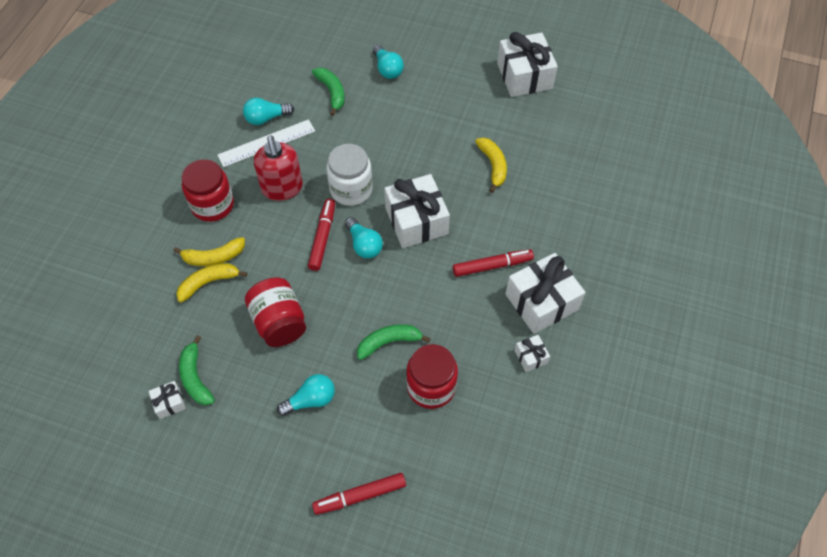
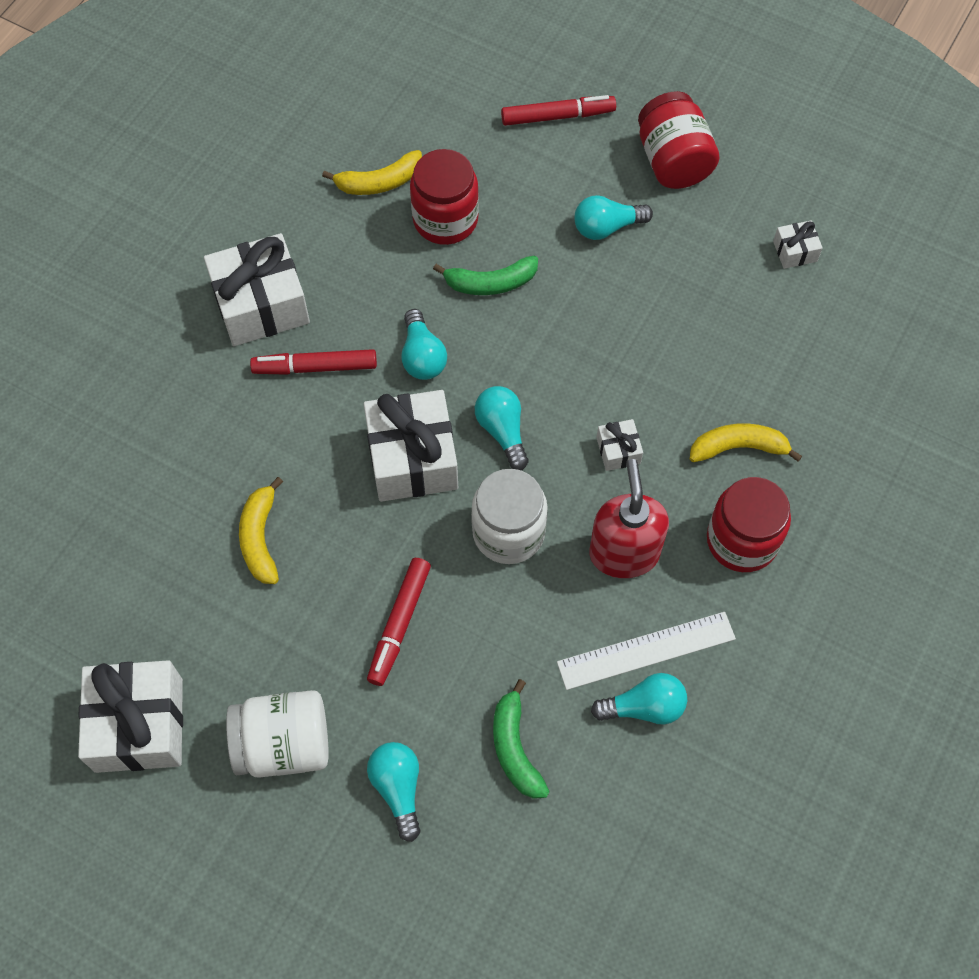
camera: 170 degrees left, 5 degrees up
(195, 377) = (761, 278): green banana -> none
(208, 283) = (746, 408): yellow banana -> yellow banana (379, 182)
(279, 322) = (642, 333): red jar -> red jar (673, 161)
(322, 237) = (566, 453): red marker -> red marker (399, 624)
(425, 284) = (422, 356): none -> turquoise light bulb
(449, 78) = (284, 744): none -> white jar
(531, 357) = (302, 235): white gift -> white gift (618, 450)

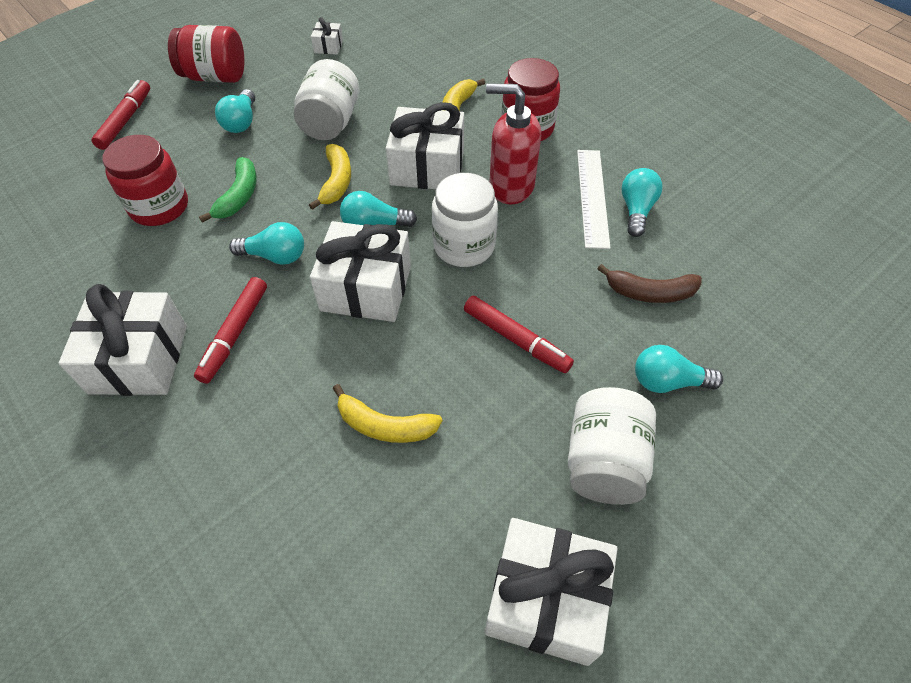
camera: 70 degrees left, 10 degrees down
(379, 182) = (87, 239): yellow banana -> yellow banana (336, 182)
(515, 748) = (650, 292): green banana -> brown banana
(618, 450) = (427, 167): white gift -> white gift, size x2.18
(647, 318) = (330, 123): none -> white jar

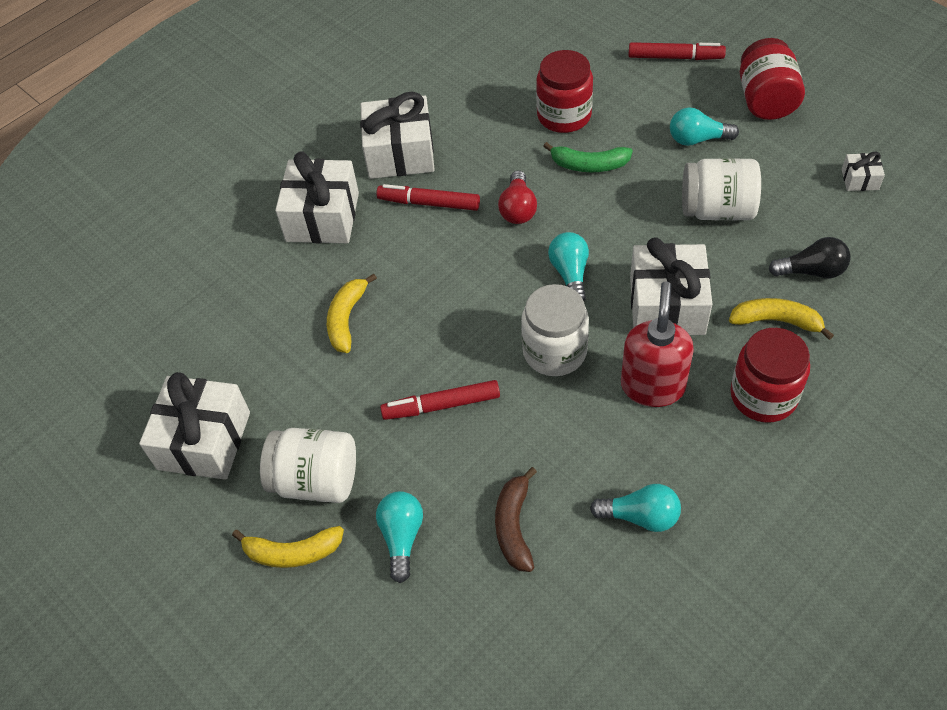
camera: 90 degrees right, 0 degrees up
(275, 256) = (518, 209): turquoise light bulb -> red light bulb
(336, 182) = (625, 233): yellow banana -> yellow banana (292, 552)
(366, 288) = (488, 281): white gift -> white gift (322, 217)
(412, 85) = (811, 271): none -> black light bulb
(516, 339) = (441, 405): red marker -> red marker turned 45 degrees clockwise
(592, 197) = (654, 469): white ruler -> none

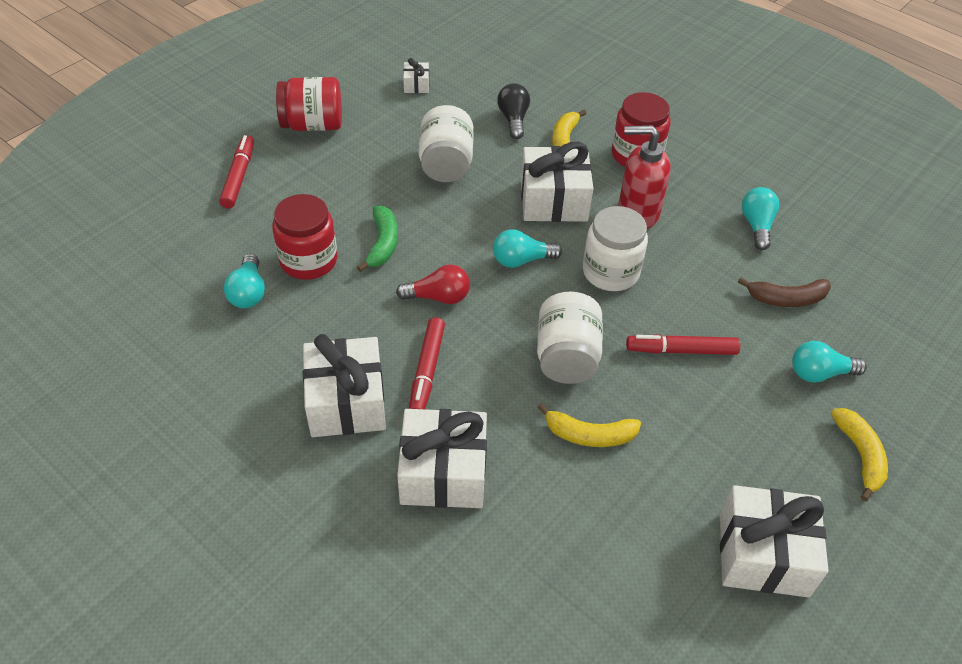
camera: 100 degrees left, 5 degrees down
(316, 480) = (782, 444): white jar -> white jar (566, 357)
(441, 405) = (681, 350): red marker -> red marker turned 105 degrees clockwise
(697, 139) = (357, 170): turquoise light bulb -> turquoise light bulb (248, 292)

